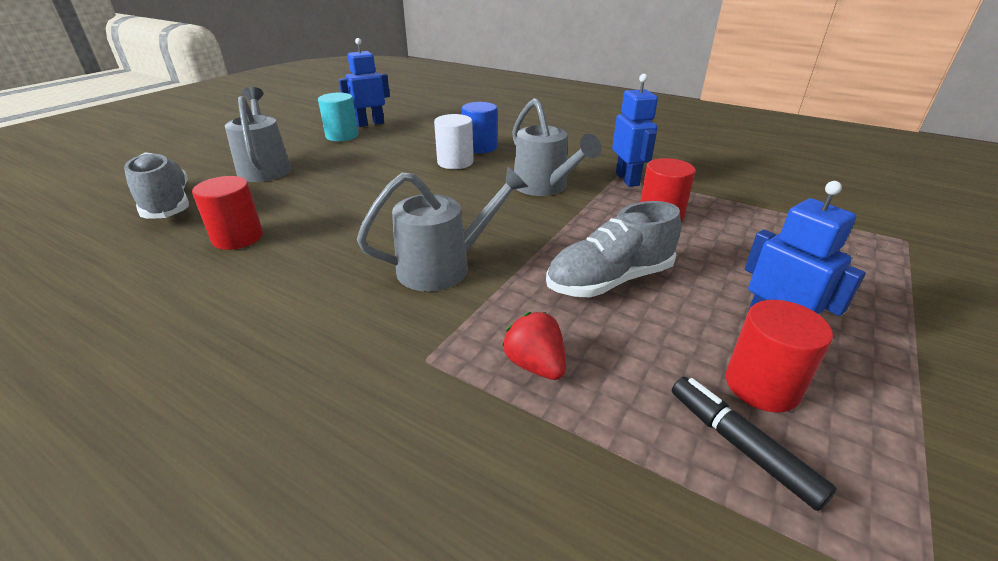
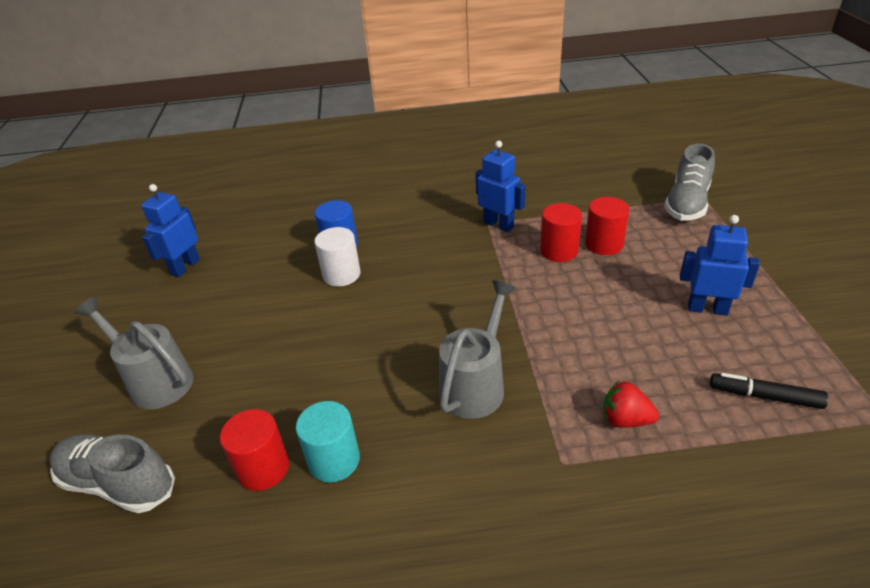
camera: 35 degrees left, 5 degrees up
(342, 136) = (178, 297): turquoise cylinder -> turquoise cylinder (334, 460)
(545, 187) = (450, 265): grey watering can -> none
(609, 280) = (591, 327): grey shoe -> grey shoe (687, 203)
(762, 385) = (738, 352): red cylinder -> red cylinder (604, 244)

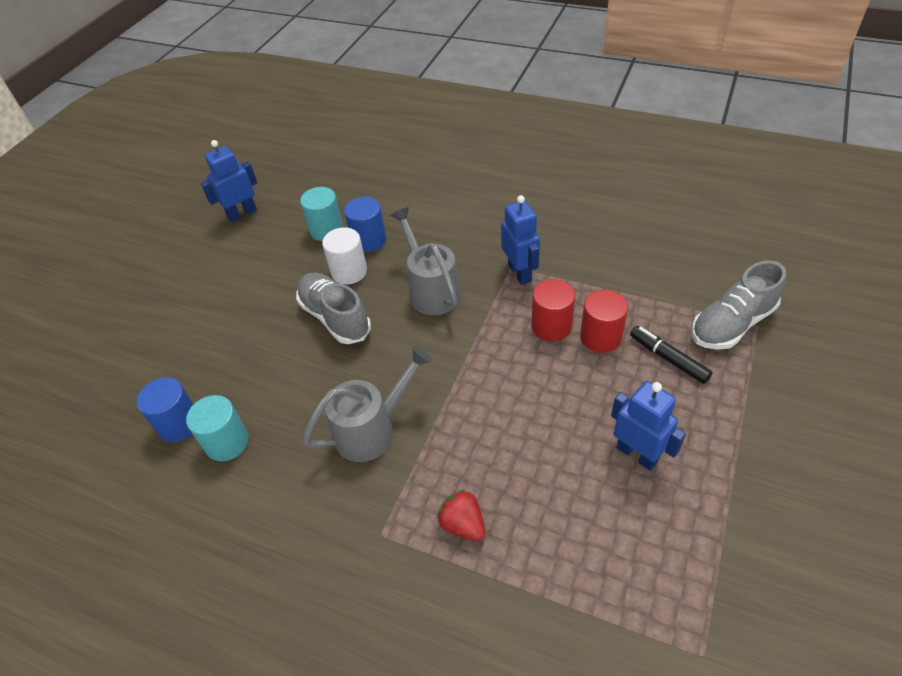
camera: 30 degrees right, 10 degrees up
(118, 483) = (90, 388): grey shoe -> grey shoe (335, 317)
(154, 380) = (159, 313): grey watering can -> grey watering can (431, 289)
(263, 468) = (179, 424): red cylinder -> blue cylinder
(289, 251) = (326, 229): none -> turquoise cylinder
(764, 396) = (605, 569): black marker -> black marker (668, 358)

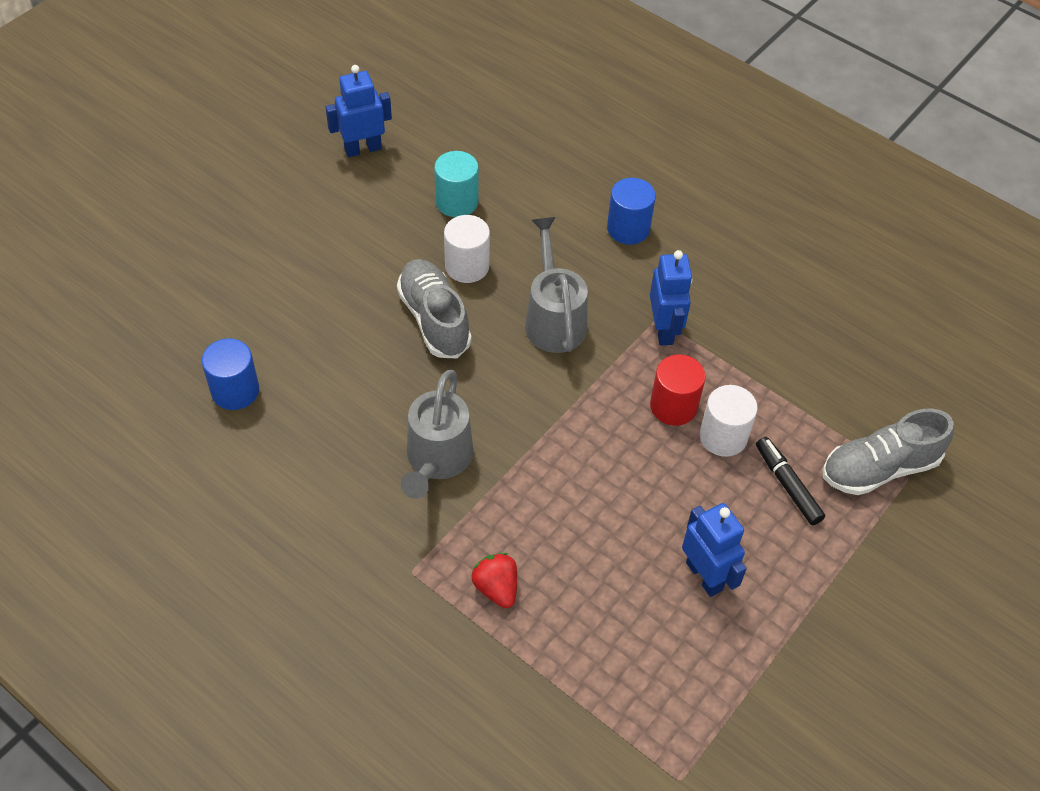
camera: 10 degrees right, 5 degrees up
(227, 442) = (280, 427): turquoise cylinder -> none
(369, 240) = (502, 232): blue cylinder -> blue cylinder (628, 228)
(373, 429) = (437, 461): grey watering can -> grey watering can turned 120 degrees clockwise
(600, 337) = (723, 436): red cylinder -> white cylinder

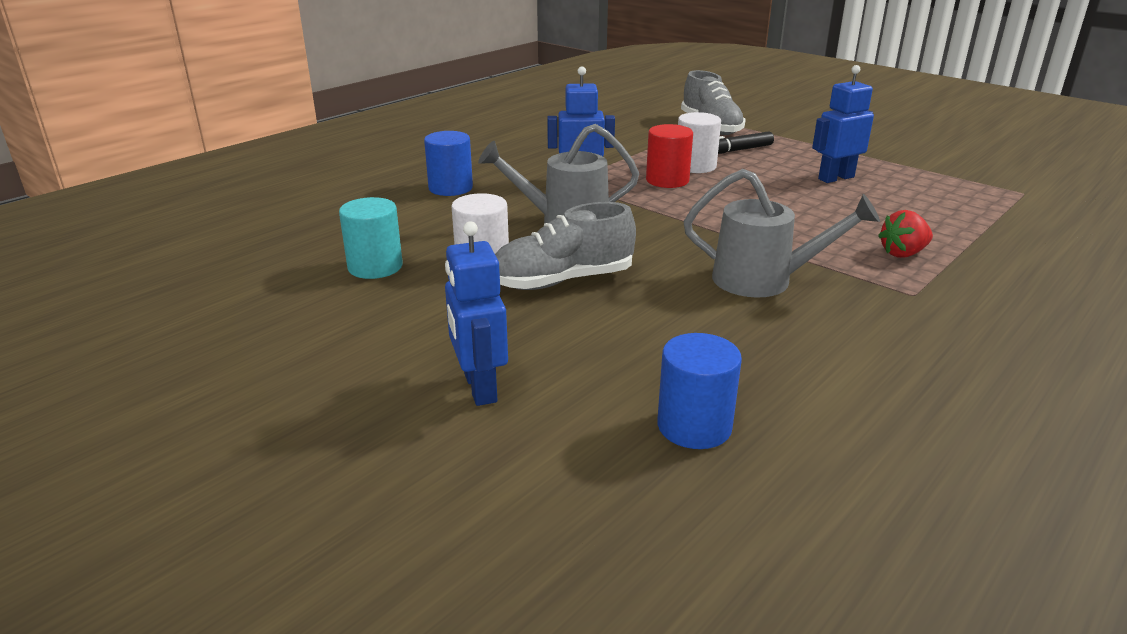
camera: 85 degrees left, 25 degrees down
(363, 149) = (238, 329): blue robot -> blue robot (479, 388)

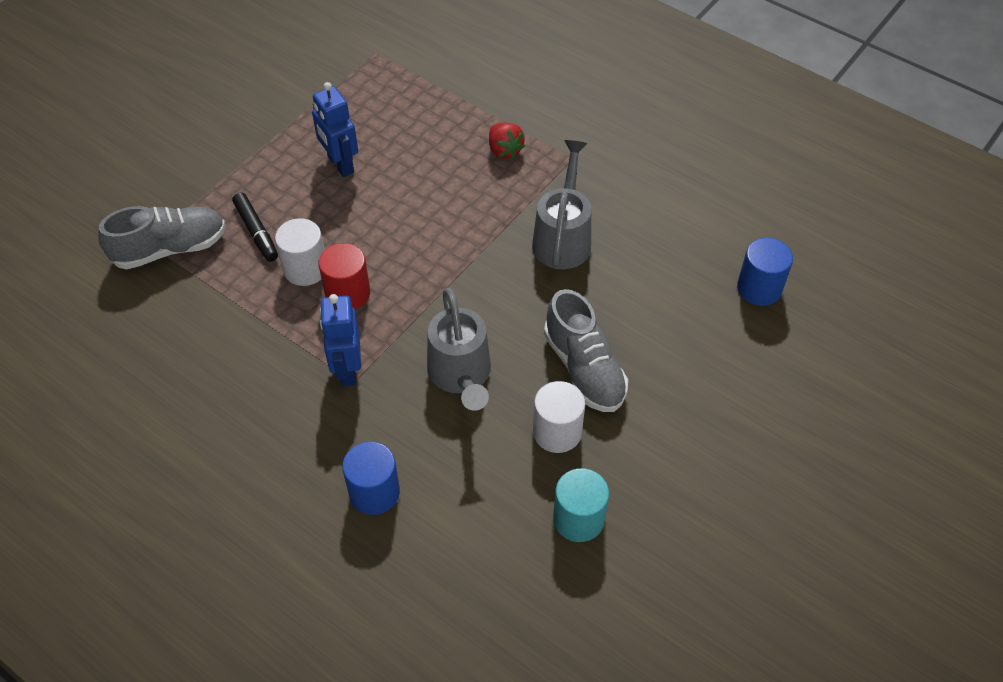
camera: 95 degrees left, 25 degrees up
(479, 388) = (748, 404): blue robot -> none

